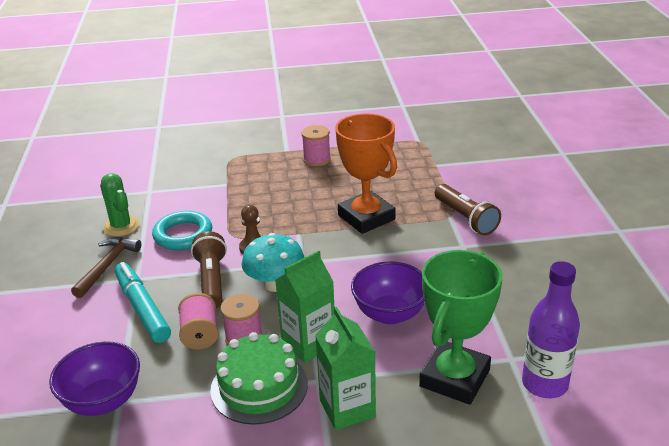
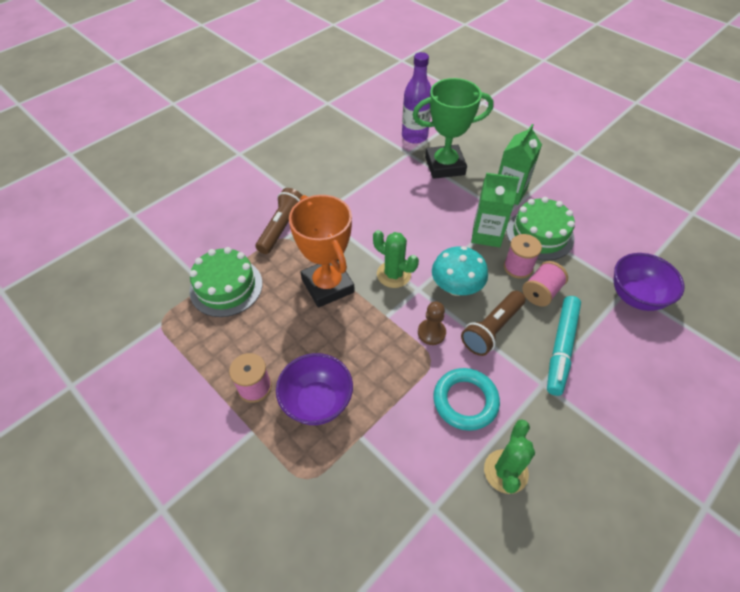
camera: 130 degrees left, 20 degrees up
(107, 266) = (555, 423): brown hammer -> none
(335, 256) = (393, 274): none -> green cactus
(366, 217) = (328, 286): orange trophy -> orange trophy turned 45 degrees counterclockwise
(390, 314) = (423, 214): purple bowl -> purple bowl (317, 402)
(423, 173) = (226, 287): none -> green cake

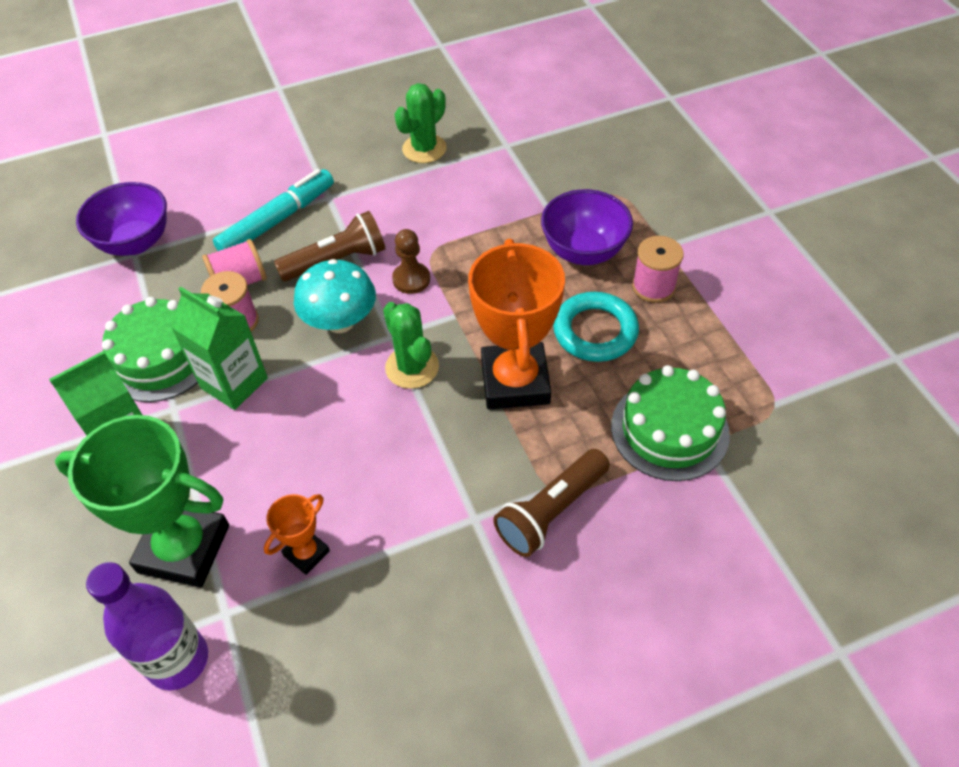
camera: 155 degrees left, 0 degrees up
(390, 179) = (306, 553): none -> orange trophy
(465, 401) = (421, 206): turquoise ring -> turquoise ring (595, 331)

